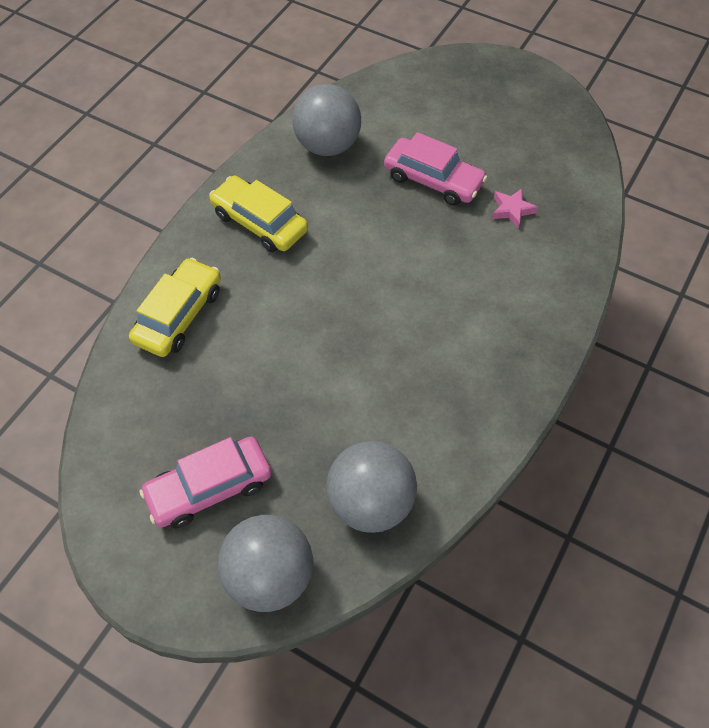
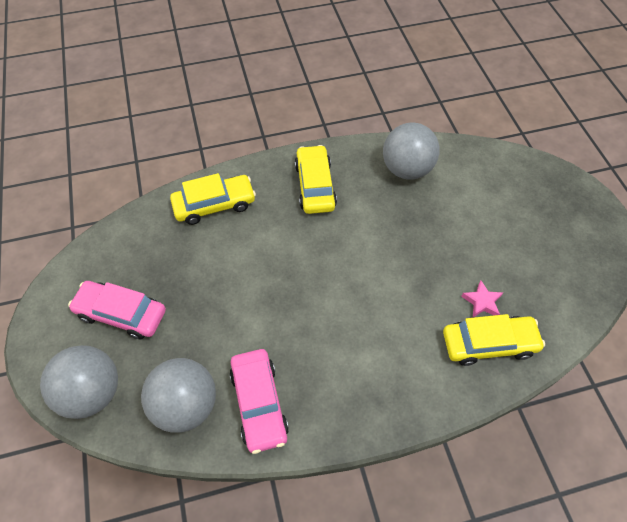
camera: 45 degrees right, 0 degrees up
(433, 180) = (450, 240): pink car -> pink car (259, 403)
(551, 238) = (488, 344): none -> yellow car

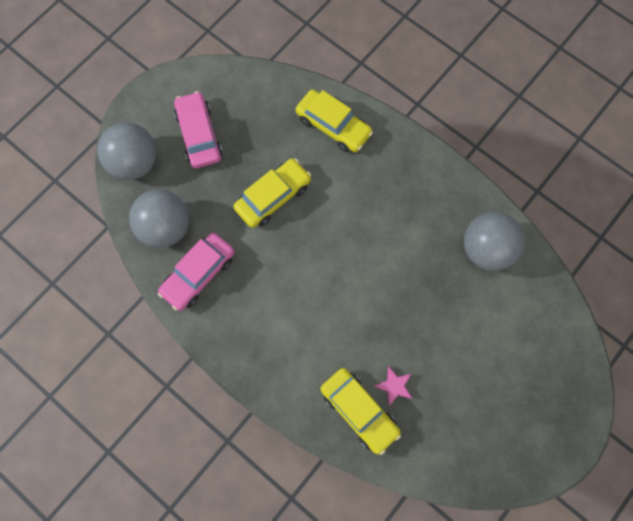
camera: 55 degrees right, 15 degrees up
(315, 186) = (410, 187): yellow car -> yellow car (273, 197)

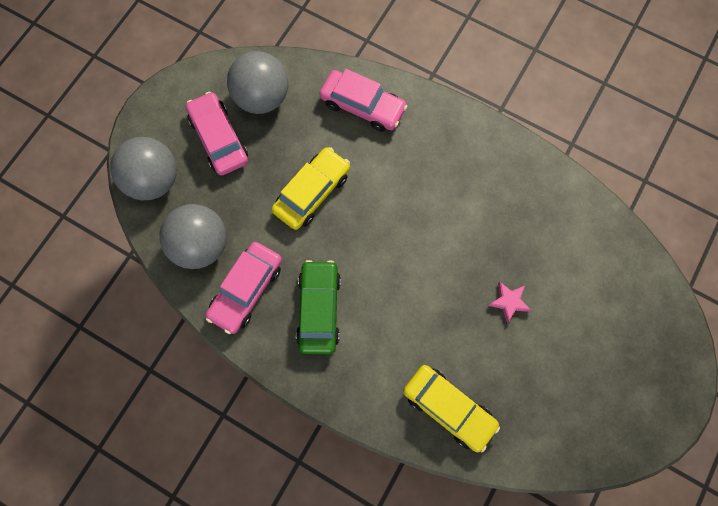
camera: 10 degrees left, 0 degrees up
(260, 302) = (319, 309): none -> green car
(333, 126) = (362, 106): yellow car -> pink car
(394, 386) = (481, 374): pink star -> pink star (509, 302)
(486, 249) = (550, 211): grey ball -> grey ball (262, 98)

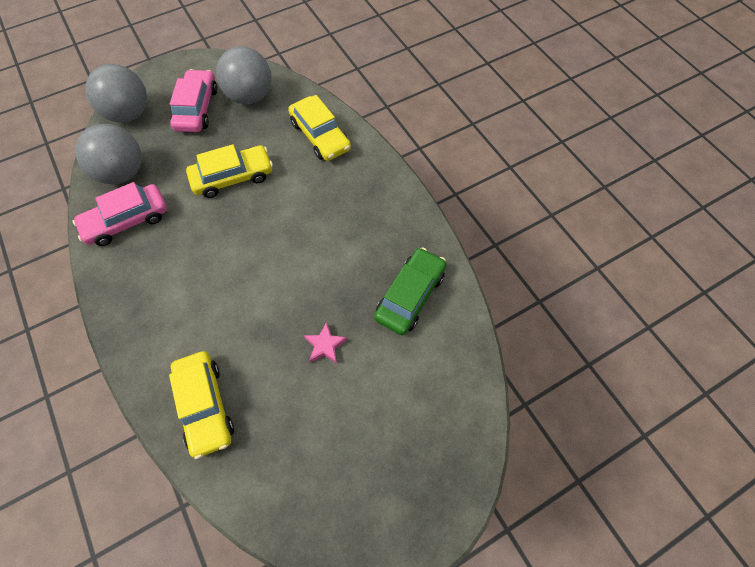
camera: 30 degrees right, 10 degrees down
(319, 309) = (167, 264): green car -> green car (410, 296)
(362, 106) = (320, 136): pink car -> yellow car

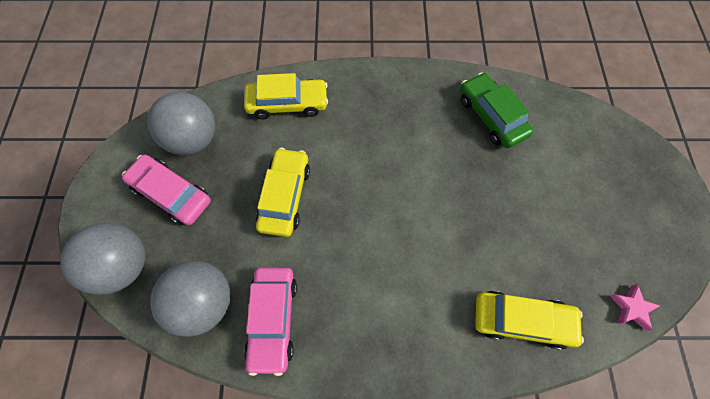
camera: 60 degrees left, 5 degrees up
(325, 345) = (506, 197): pink star -> pink star (631, 308)

